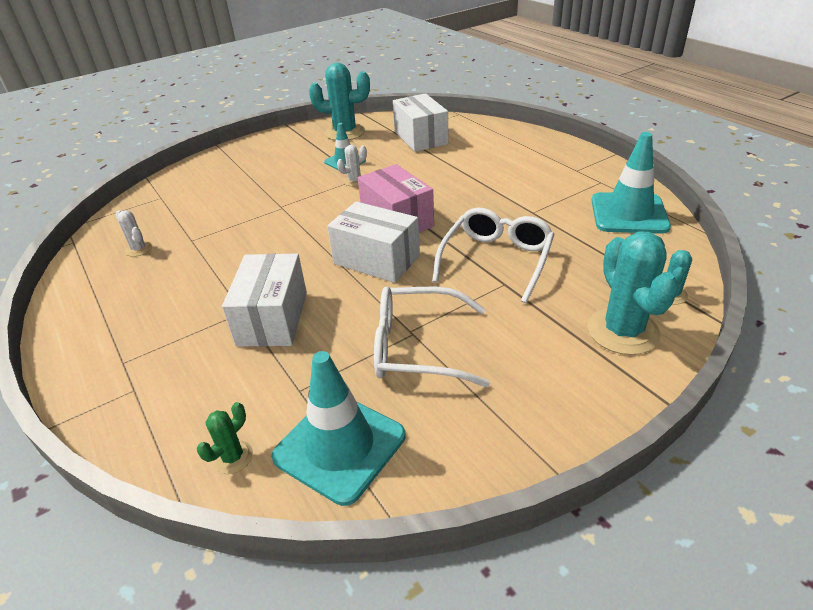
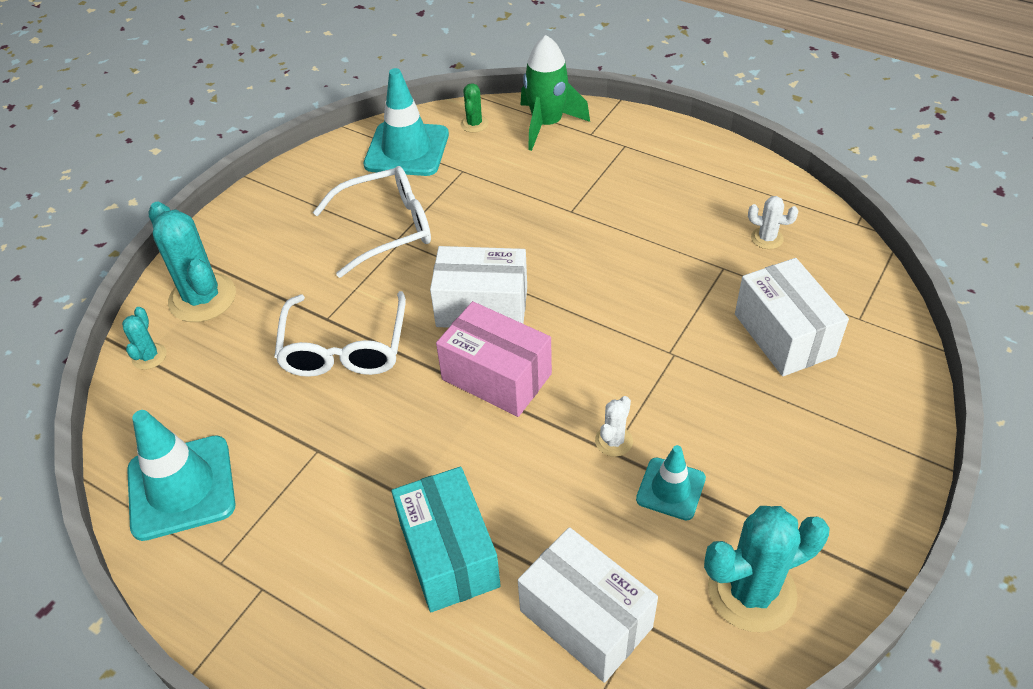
camera: 155 degrees right, 10 degrees up
(159, 421) = (547, 124): none -> green rocket
(273, 318) = (536, 213): white box -> white box (784, 335)
(472, 163) = (449, 554): none -> turquoise box

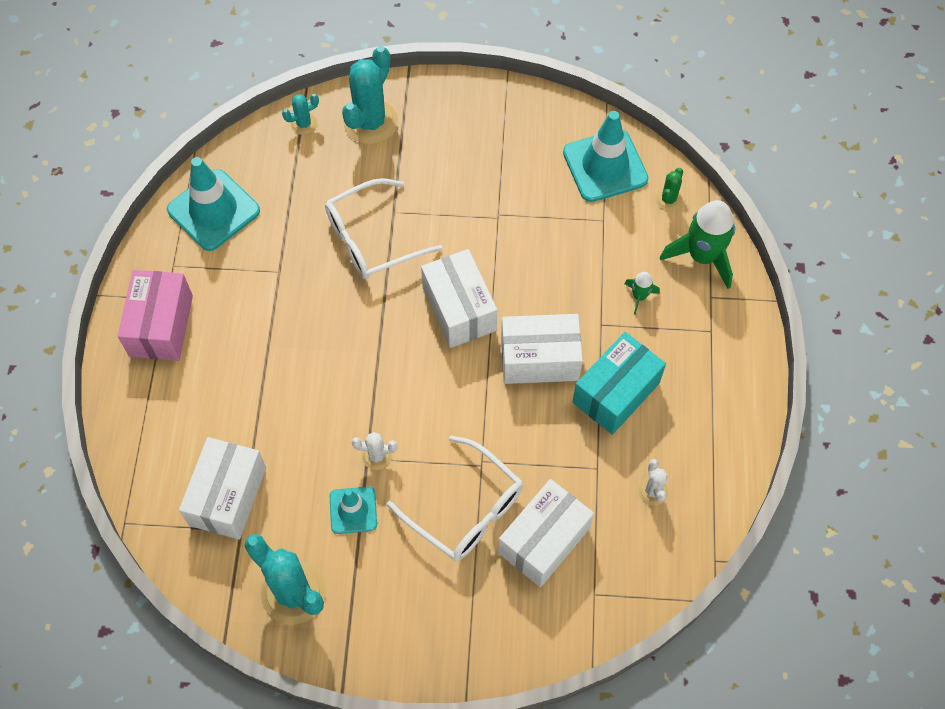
camera: 60 degrees right, 15 degrees up
(386, 228) = (505, 200): white glasses -> white glasses (465, 509)
(449, 554) = (237, 393): turquoise box -> turquoise box (616, 392)
(474, 124) = (668, 199): green cactus -> green cactus turned 45 degrees counterclockwise
(496, 376) = (396, 351): pink box -> pink box (161, 326)
(559, 176) = (639, 297): none -> green rocket
(580, 266) = (539, 359): none -> white box

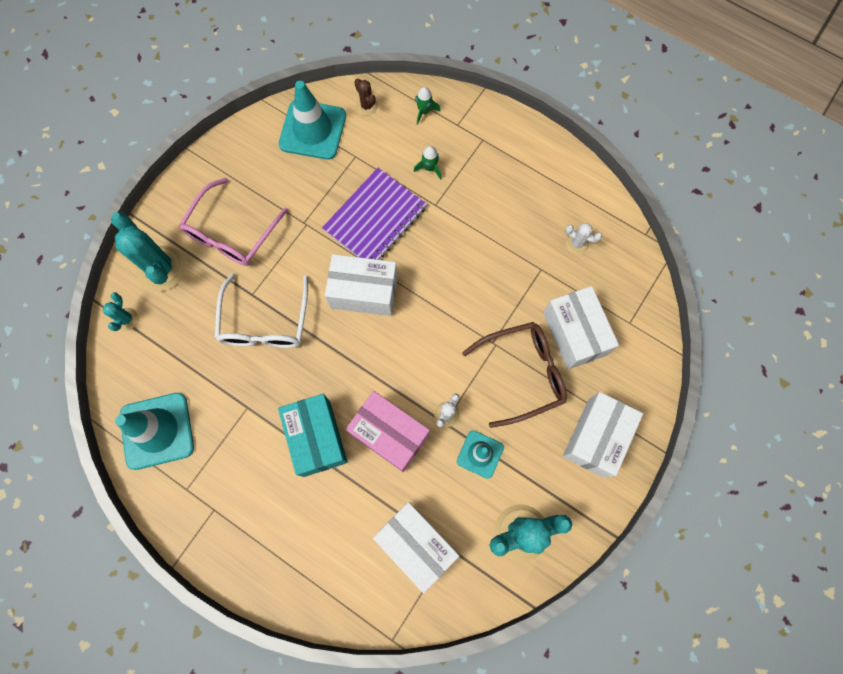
camera: 60 degrees left, 10 degrees up
(161, 326) = (235, 526): pink box -> pink box (389, 434)
(445, 159) = (232, 232): none -> pink glasses
(465, 509) = (522, 373): white glasses -> brown glasses
(539, 359) = (437, 260): white box -> white box (596, 437)
(546, 276) = (375, 218): none -> purple notebook
(616, 392) = (492, 225): turquoise box -> turquoise box (316, 438)
(668, 199) = (367, 106): green cactus -> brown cactus
(702, 256) = (424, 111): green rocket -> green rocket, size x0.48

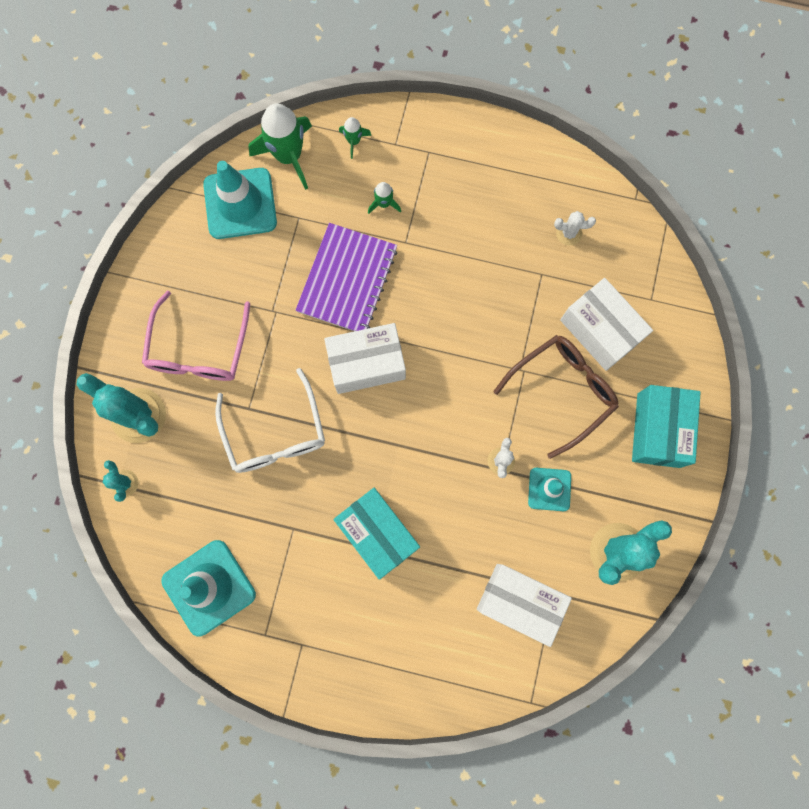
camera: 20 degrees left, 5 degrees up
(367, 106) = (289, 156): brown cactus -> green rocket
(389, 434) = (450, 502): pink box -> none
(596, 437) = (658, 430): white box -> turquoise box

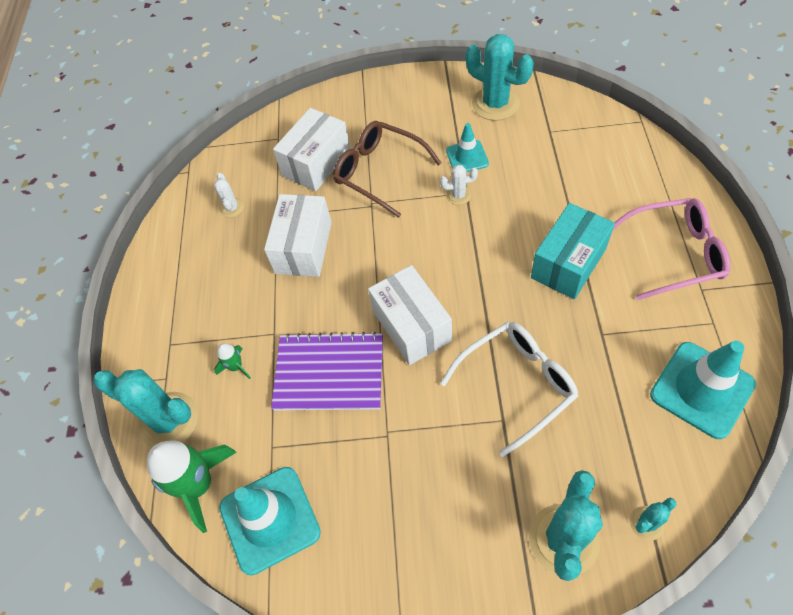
camera: 100 degrees left, 20 degrees down
(199, 349) = (459, 499): pink glasses -> pink glasses (674, 254)
(354, 141) = (169, 420): green rocket -> turquoise cactus
(519, 602) = (569, 150): white box -> white box (303, 247)
(658, 430) = (387, 106): turquoise box -> none

